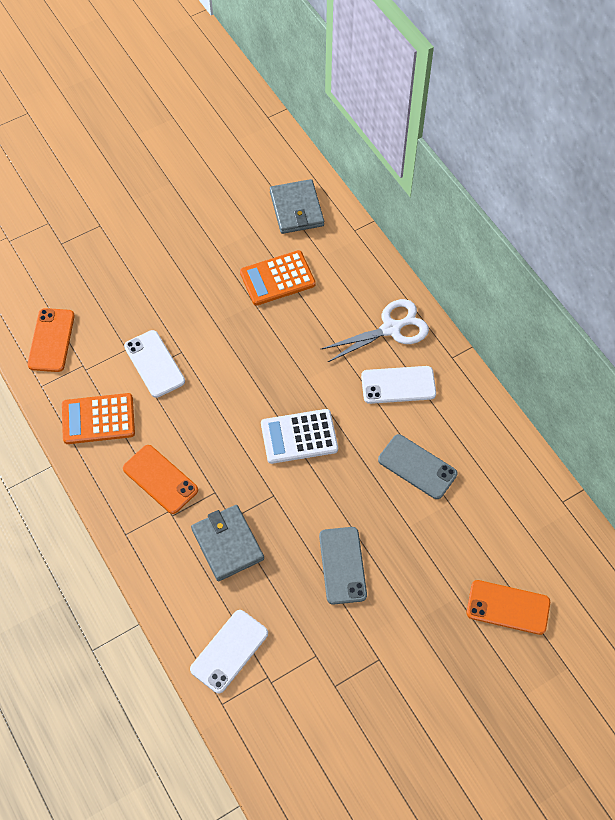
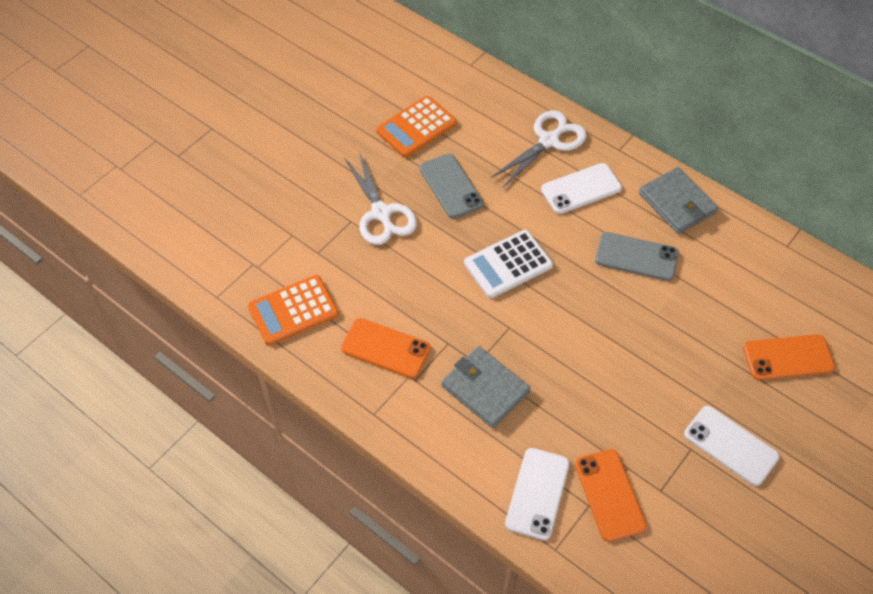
camera: 20 degrees left, 5 degrees down
(51, 340) = (208, 249): orange phone -> orange phone (610, 495)
(154, 364) = (328, 240): white phone -> white phone (731, 445)
(210, 353) = (381, 213): none -> white scissors
(296, 209) = (405, 61): grey wallet -> grey wallet (677, 203)
(342, 565) = (610, 371): grey phone -> grey phone (451, 186)

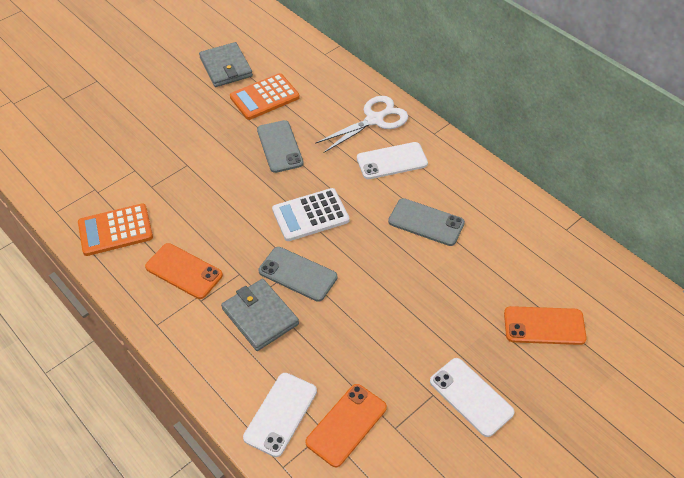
camera: 10 degrees right, 5 degrees down
(381, 213) = (214, 161): white scissors -> none
(513, 335) = (298, 274): none -> grey phone
(610, 495) = (346, 425): orange phone -> orange phone turned 45 degrees clockwise
(677, 203) = (474, 182): grey wallet -> grey wallet (226, 67)

